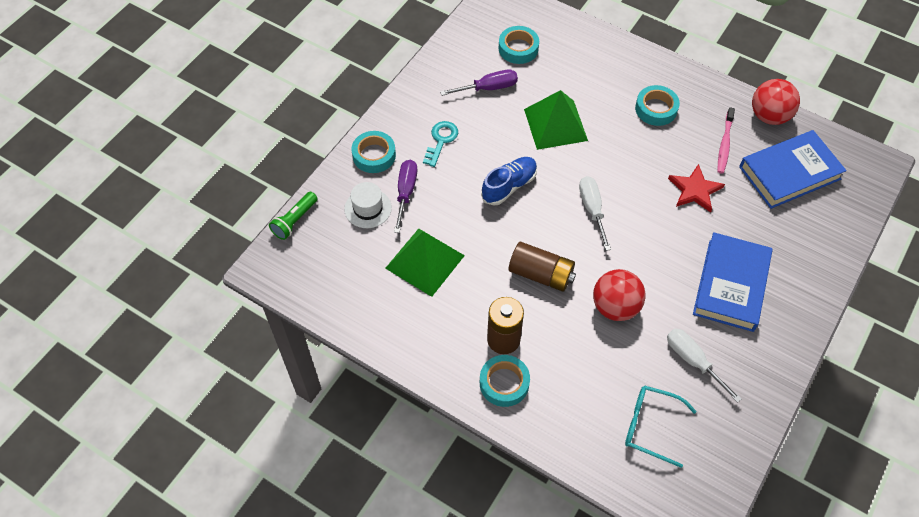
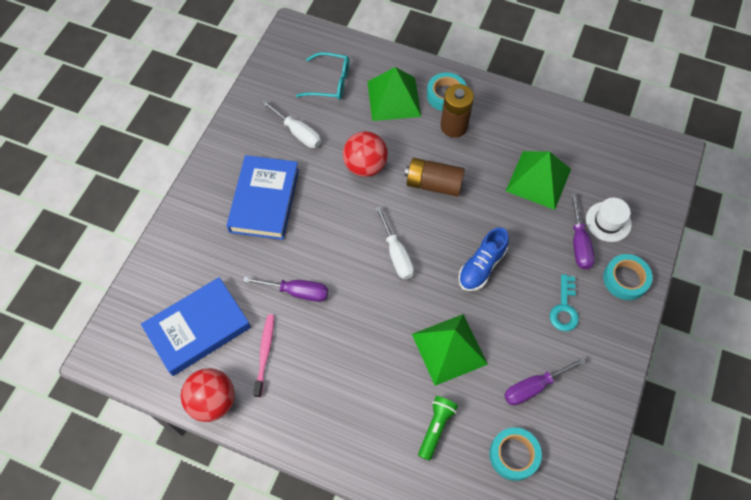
camera: 170 degrees right, 5 degrees up
(295, 221) = (669, 199): green flashlight -> green flashlight (436, 428)
(571, 389) = (393, 99): none -> green pyramid
(656, 109) = (341, 389): turquoise tape -> none
(695, 190) = (297, 292): red star -> purple screwdriver

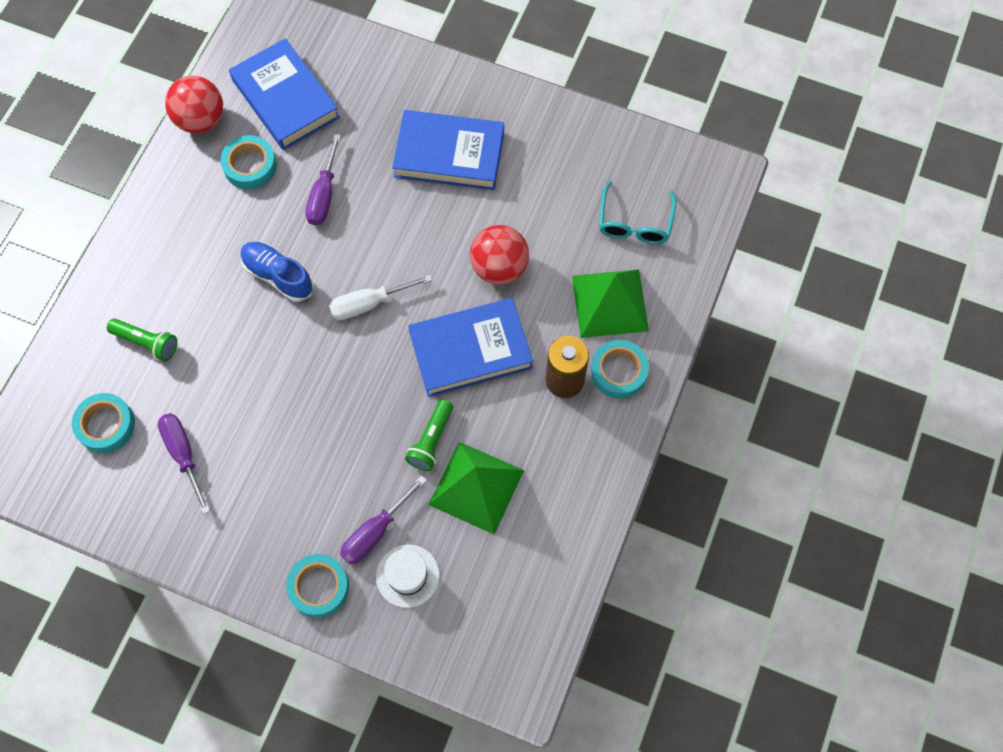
camera: 90 degrees right, 5 degrees up
(265, 354) = (250, 166): pink toothbrush -> turquoise tape
(298, 132) = (551, 187): white screwdriver -> none
(433, 184) = (470, 350): brown battery -> blue book
(449, 349) = (240, 360): green pyramid -> none
(481, 266) = (347, 404): blue shoe -> blue shoe (278, 276)
(506, 208) = (431, 440): none -> green flashlight
(564, 308) = (283, 502): turquoise key -> none
(579, 243) = (375, 531): purple screwdriver -> purple screwdriver turned 45 degrees counterclockwise

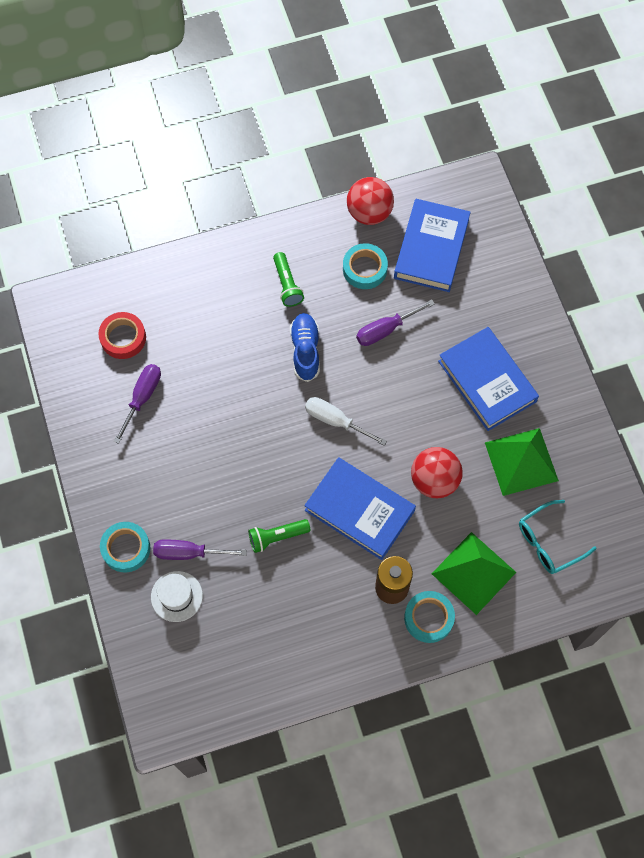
camera: 50 degrees right, 0 degrees up
(106, 425) = (123, 338): turquoise tape -> red tape
(147, 342) = (194, 314): green flashlight -> green flashlight (287, 285)
(476, 487) = (269, 591): green pyramid -> green pyramid (521, 461)

